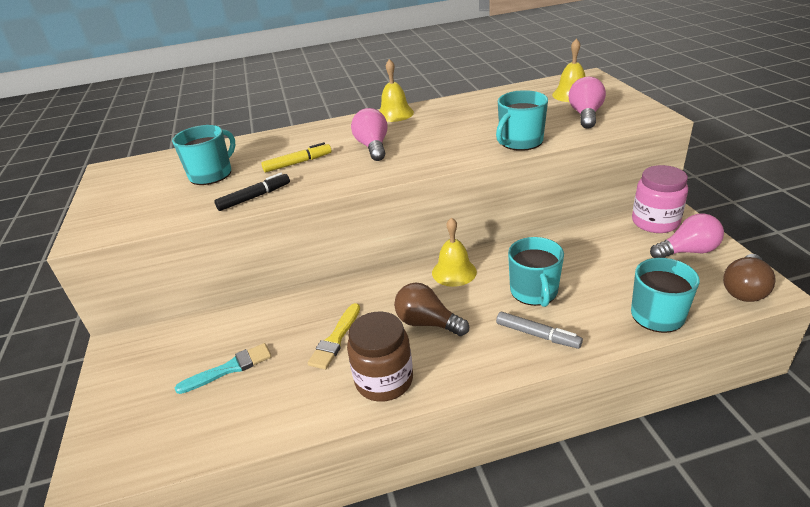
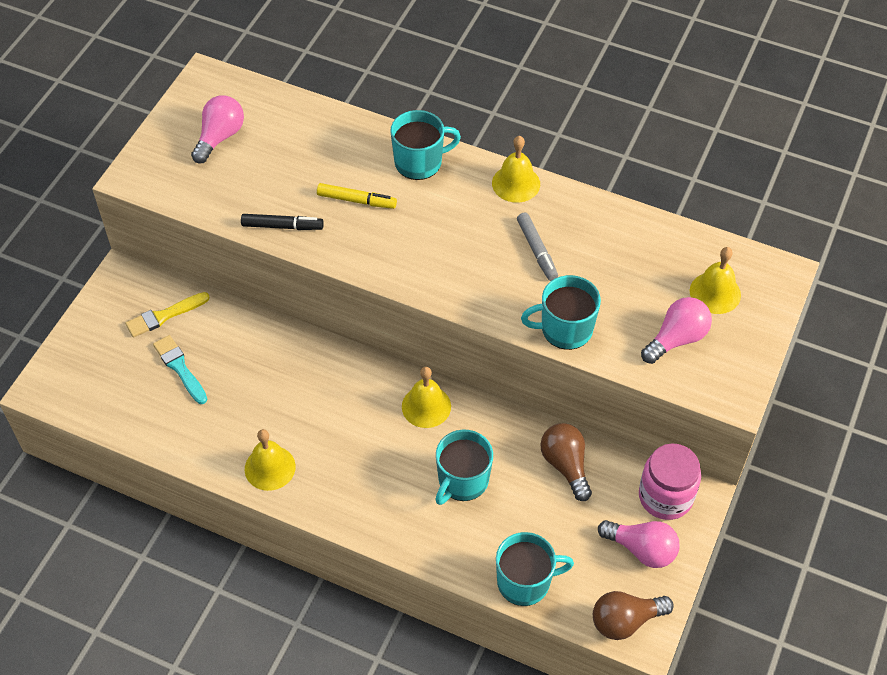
camera: 35 degrees right, 20 degrees up
(211, 174) = (277, 159): turquoise mug -> turquoise mug (419, 162)
(229, 368) = (180, 368): turquoise brush -> turquoise brush turned 135 degrees counterclockwise
(335, 339) = (272, 401): yellow brush -> yellow brush (164, 316)
(373, 147) = (439, 227): pink light bulb -> pink light bulb (220, 137)
(384, 380) = (270, 467): brown jar -> yellow bell
(427, 323) = (350, 442): brown light bulb -> brown light bulb (565, 465)
(537, 335) = (414, 521): grey marker -> grey marker (537, 250)

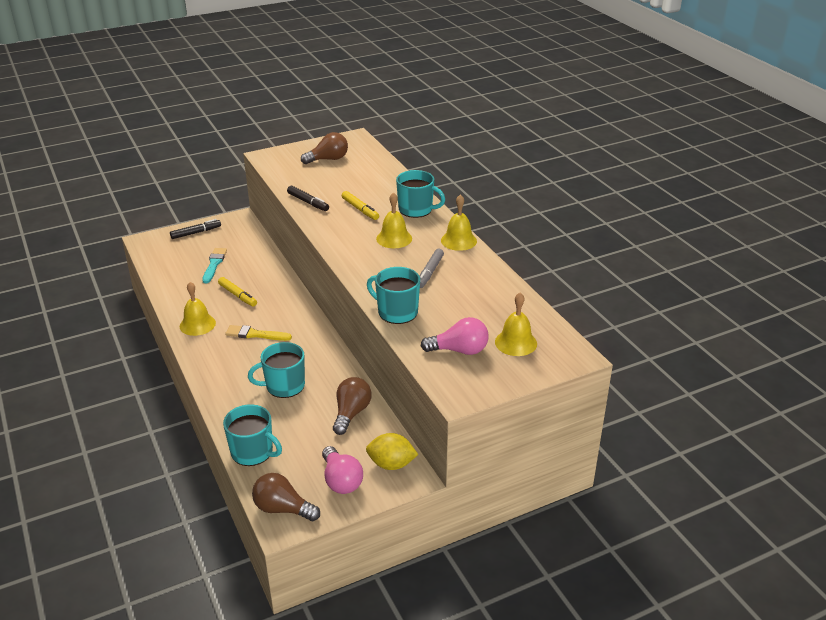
camera: 40 degrees right, 20 degrees down
(93, 334) = (196, 233): none -> black marker
(164, 316) = (236, 242): yellow brush -> yellow brush (255, 334)
(220, 137) = (328, 159): pink light bulb -> brown light bulb
(266, 395) = (238, 295): none -> yellow marker
(426, 406) = (310, 343): yellow bell -> yellow bell (394, 238)
(665, 496) = (391, 464): pink jar -> yellow lemon

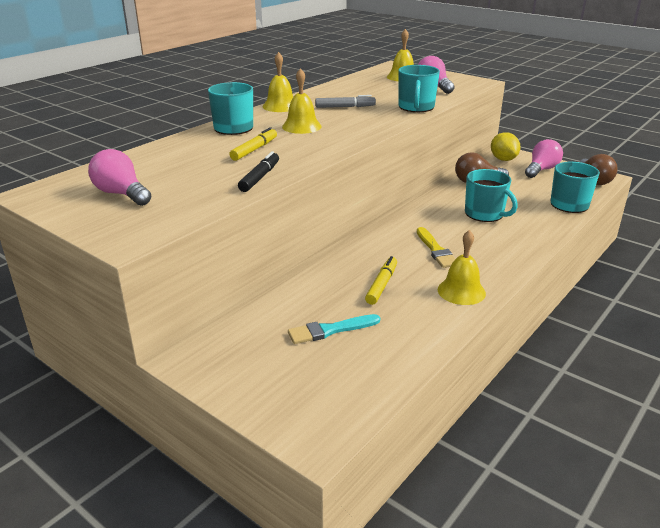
camera: 115 degrees left, 5 degrees down
(196, 233) = (254, 387): black marker -> none
(328, 159) = (121, 194): brown light bulb -> pink light bulb

